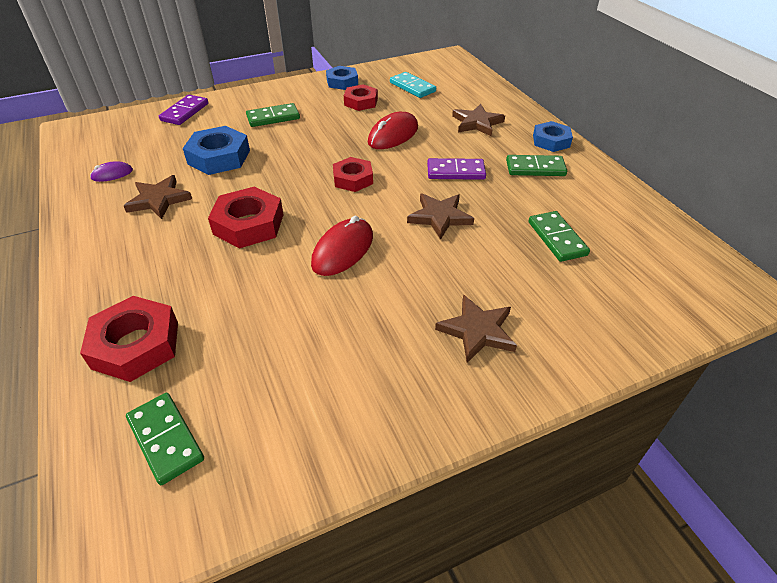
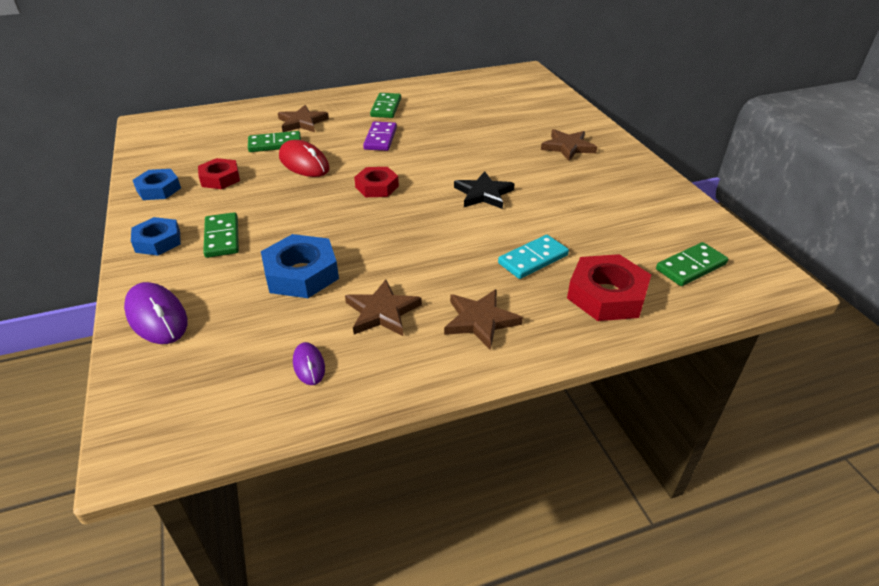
camera: 85 degrees left, 5 degrees down
(184, 112) = (157, 317): purple domino -> purple mouse
(248, 224) = (440, 244): red nut -> none
(343, 250) = (483, 194): red mouse -> black star
(412, 87) = (206, 147): turquoise domino -> turquoise domino (533, 259)
(439, 217) = (444, 150): brown star -> brown star (480, 320)
(551, 141) = (348, 97): blue nut -> blue nut (158, 241)
(557, 238) = (475, 112): green domino -> green domino (275, 144)

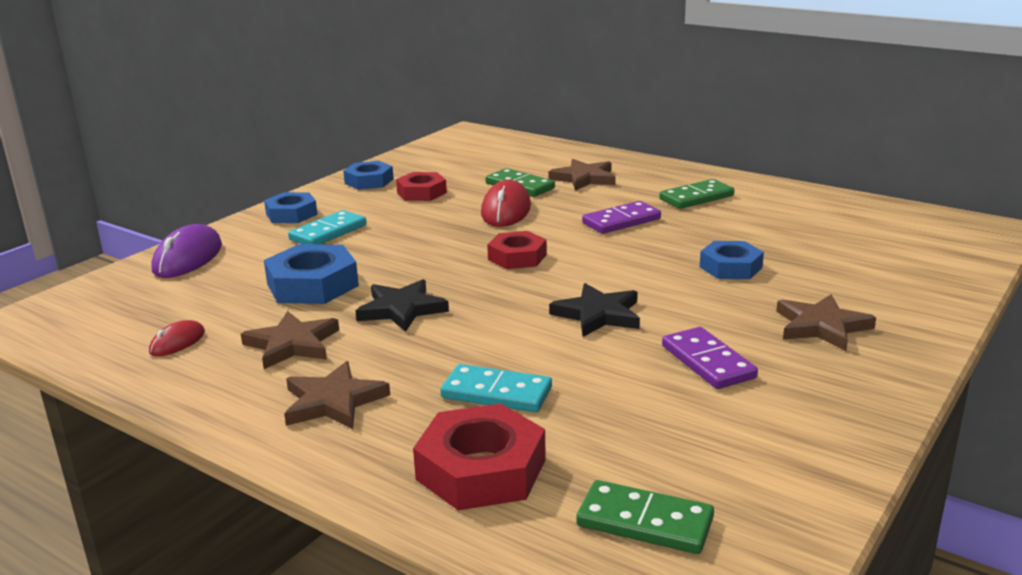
camera: 55 degrees right, 15 degrees down
(222, 237) = (328, 232): green domino -> turquoise domino
(309, 365) = (177, 342): purple mouse -> red mouse
(390, 252) = (401, 309): none -> black star
(481, 138) = (730, 267): none -> blue nut
(568, 188) = (708, 362): none -> purple domino

